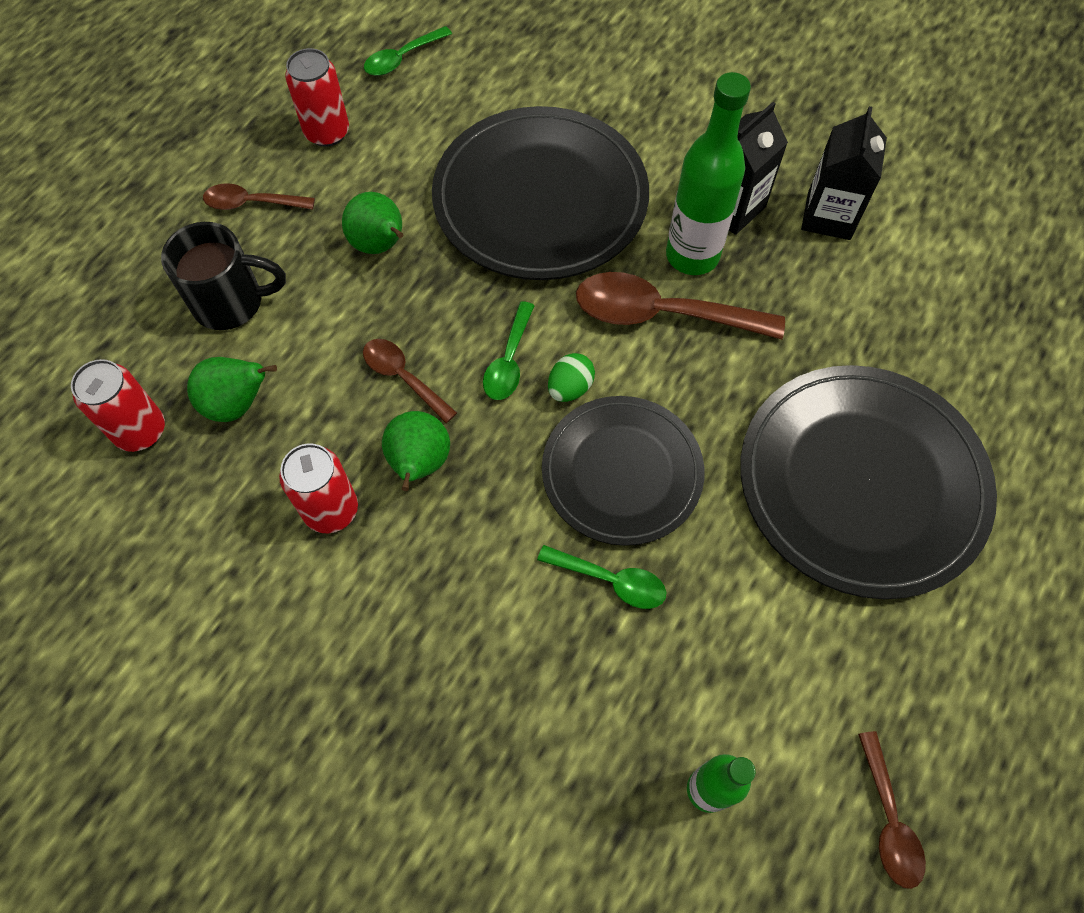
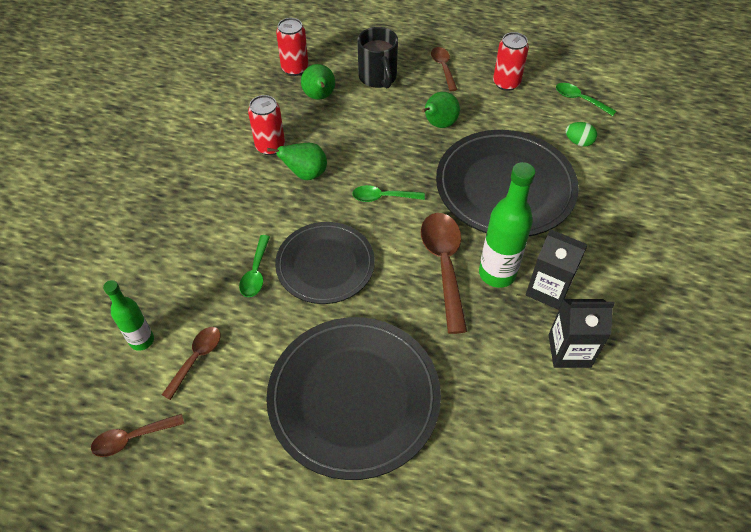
camera: 75 degrees right, 10 degrees down
(403, 377) = (356, 155): brown spoon -> brown spoon (196, 358)
(570, 388) = (374, 229): green egg -> green egg (578, 142)

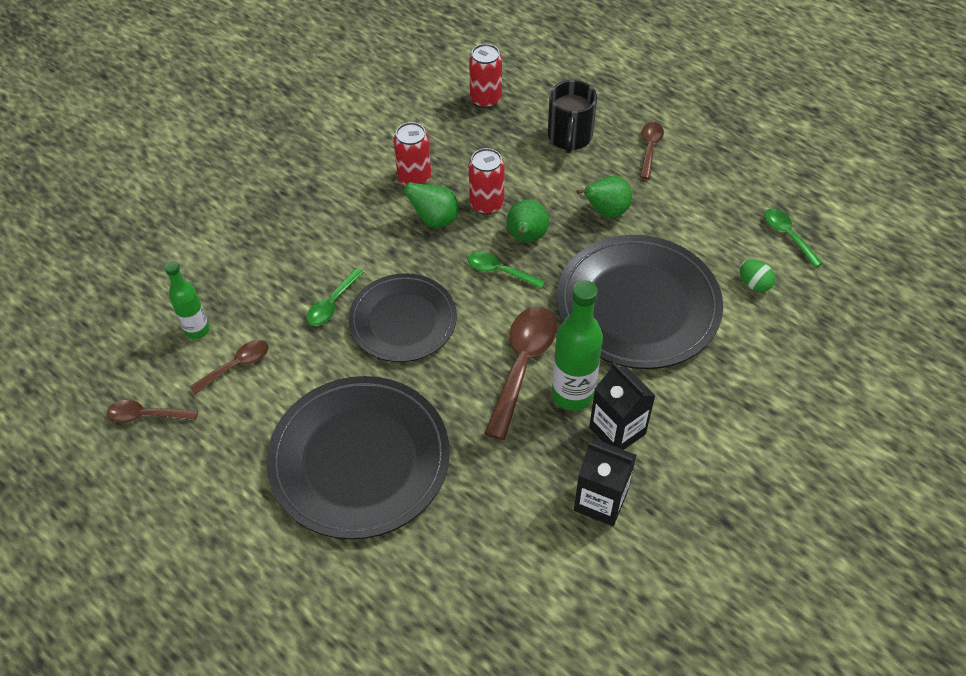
camera: 25 degrees right, 0 degrees up
(319, 97) = (494, 139): green pear -> green pear (526, 238)
(506, 83) = (712, 189): red can -> red can (486, 204)

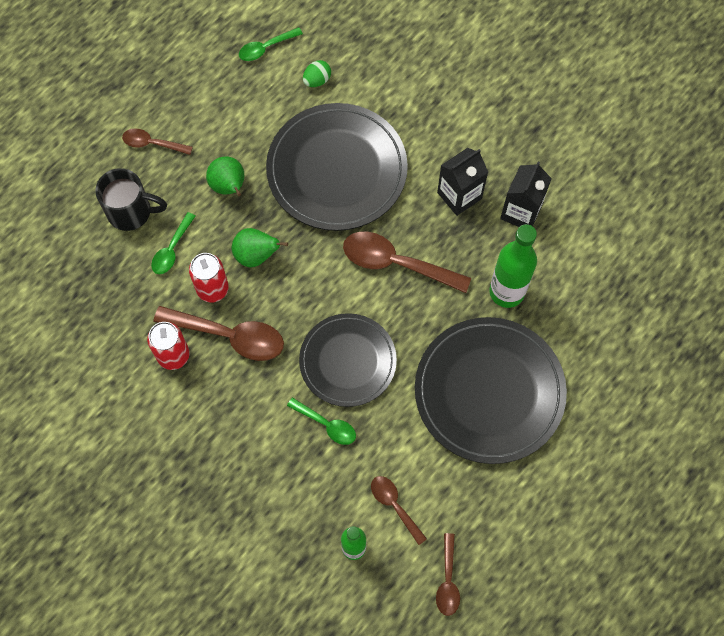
camera: 90 degrees left, 15 degrees up
(434, 219) = (229, 336): green pear -> brown spoon
(486, 99) = (68, 287): red can -> none
(500, 271) = (295, 279): green spoon -> green spoon (172, 249)
(572, 394) = (425, 226): green bottle -> green bottle (506, 292)

